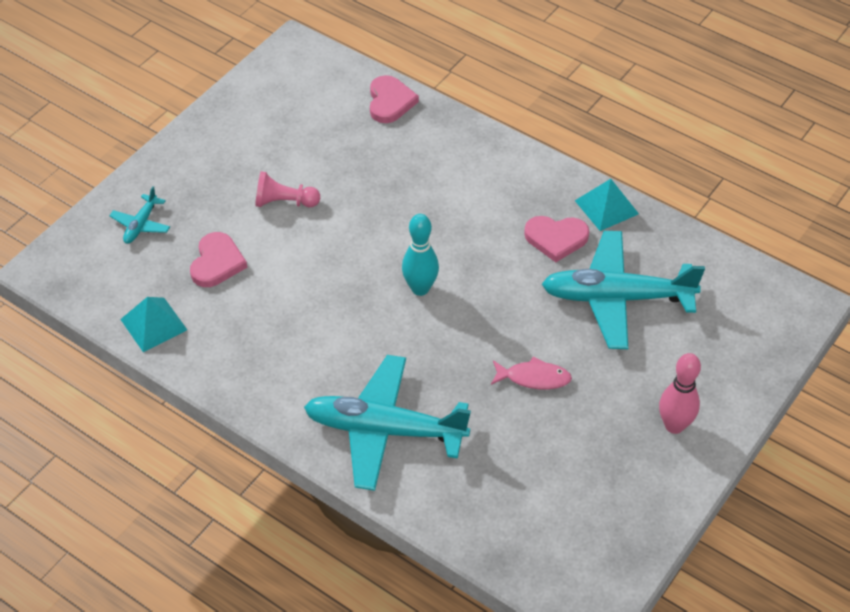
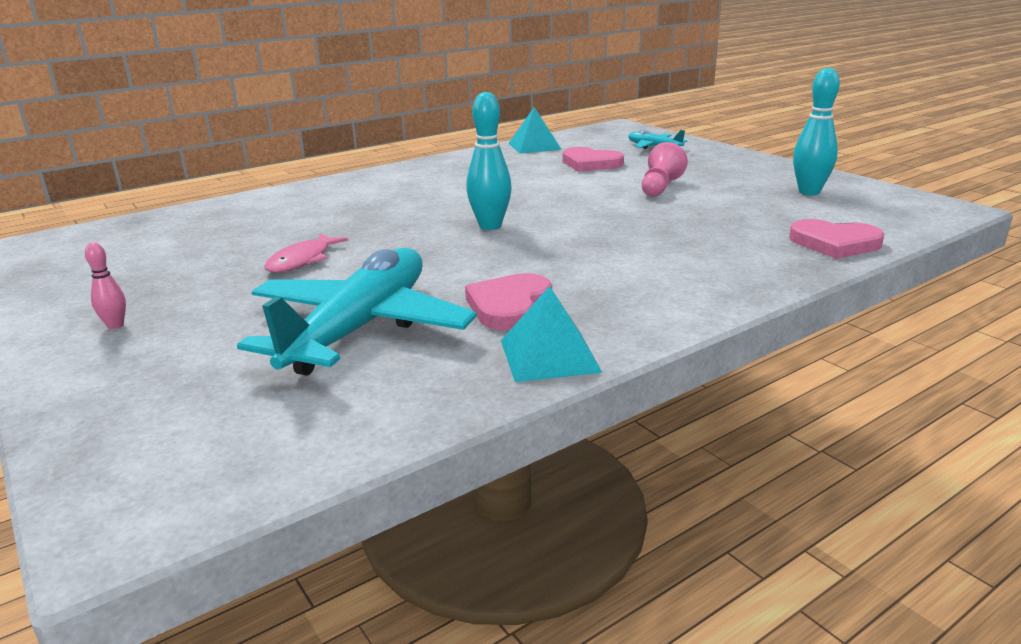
camera: 110 degrees right, 25 degrees down
(273, 114) = (809, 192): none -> turquoise bowling pin
(384, 430) = (332, 198): turquoise plane -> none
(674, 425) = (115, 326): pink bowling pin -> pink bowling pin, size x0.52

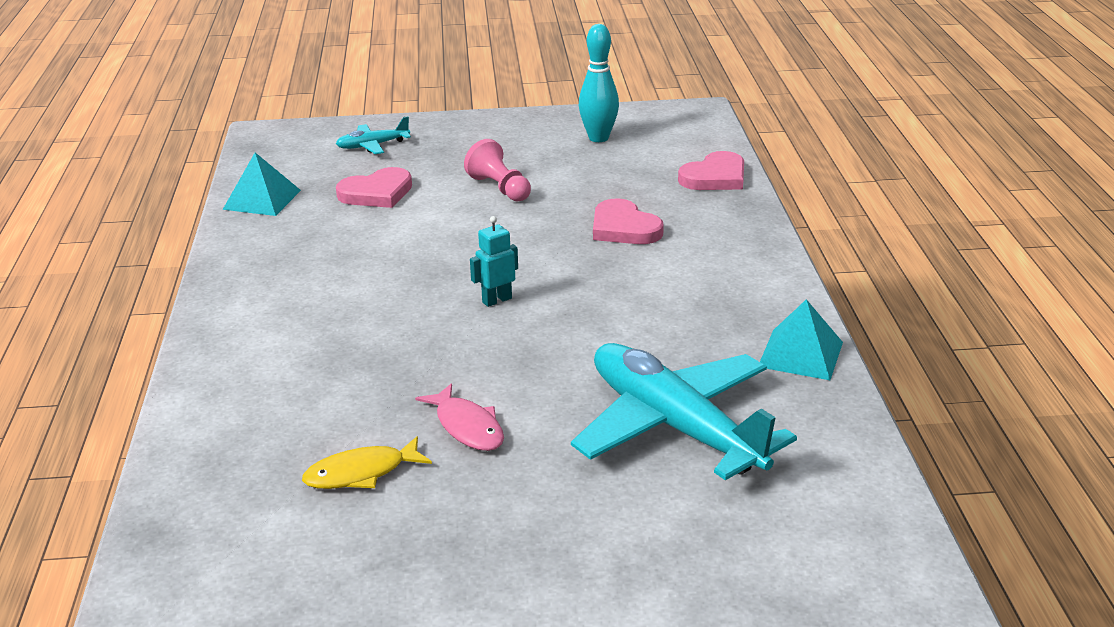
camera: 60 degrees left, 5 degrees up
(115, 326) = (530, 573): pink bowling pin -> none
(224, 247) = (361, 473): none -> yellow fish
(490, 226) = (496, 300): turquoise bowling pin -> turquoise robot
(509, 306) = (697, 345): pink heart -> pink heart (624, 228)

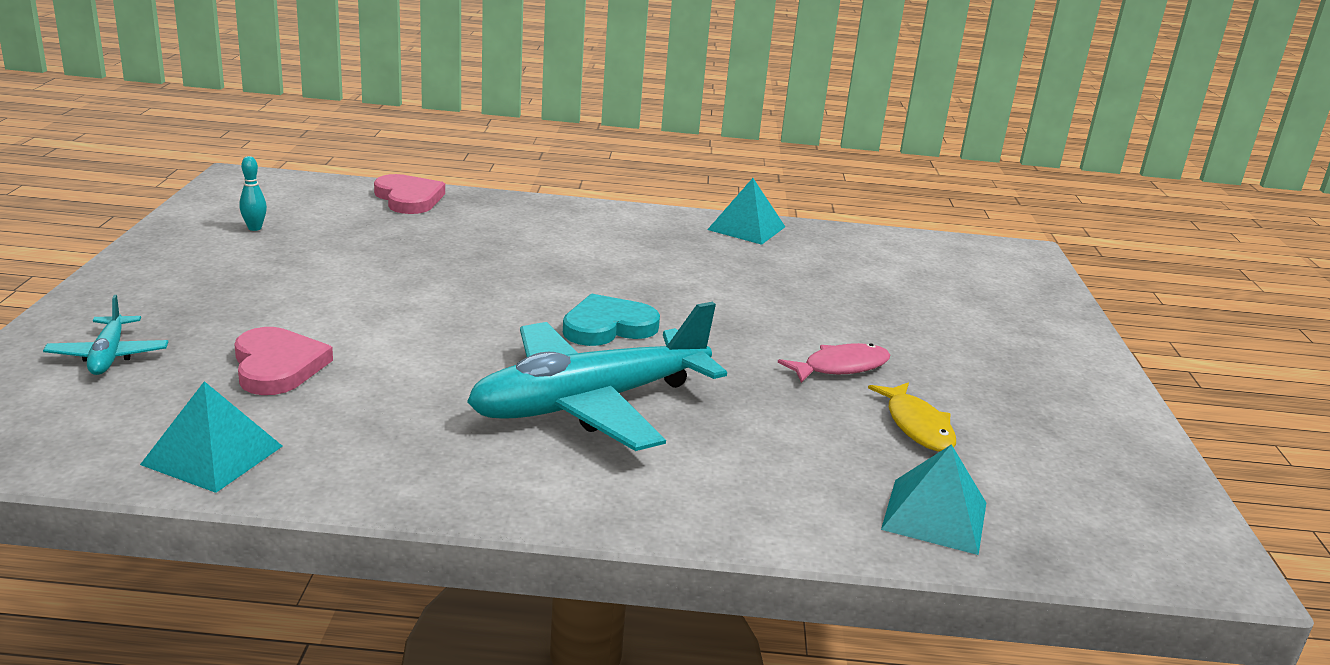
camera: 85 degrees left, 5 degrees down
(211, 479) = (935, 516): none -> turquoise pyramid
(496, 300) = (608, 326): turquoise robot -> turquoise heart
(500, 188) = (338, 293): pink pawn -> none
(598, 138) = (254, 228): turquoise bowling pin -> turquoise bowling pin, size x0.52
(624, 228) = (488, 250): pink heart -> none
(674, 426) = (844, 286): turquoise plane -> turquoise plane (589, 403)

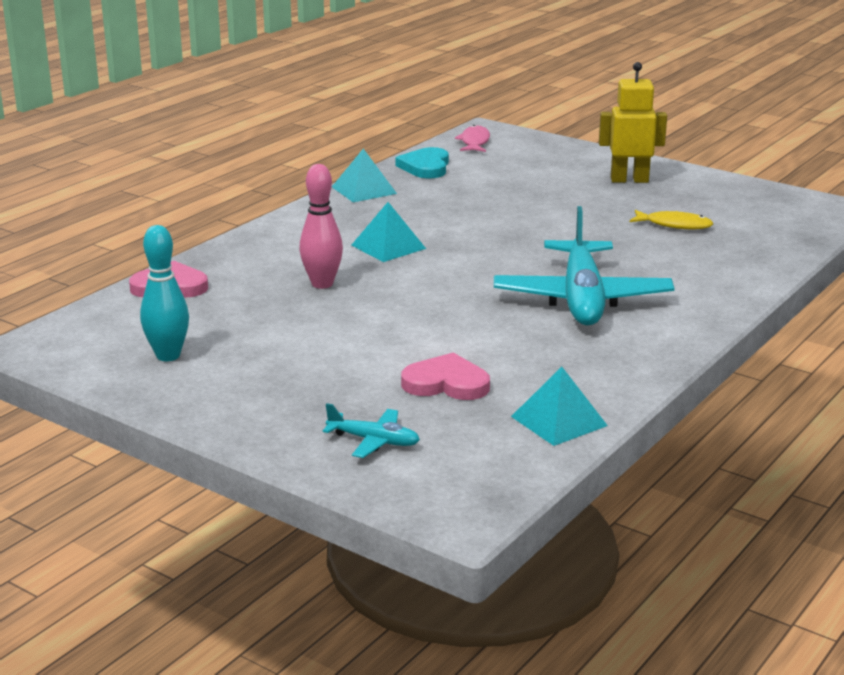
camera: 55 degrees left, 0 degrees up
(254, 228) = (168, 356): turquoise bowling pin -> turquoise bowling pin, size x1.93
(480, 256) = (322, 284): none -> pink bowling pin
(608, 326) = (481, 270): turquoise heart -> turquoise heart (425, 167)
(841, 367) = (593, 223): pink fish -> pink fish (474, 142)
(935, 516) = (763, 248): turquoise pyramid -> turquoise pyramid (388, 246)
(1021, 365) = (629, 180): none -> yellow robot

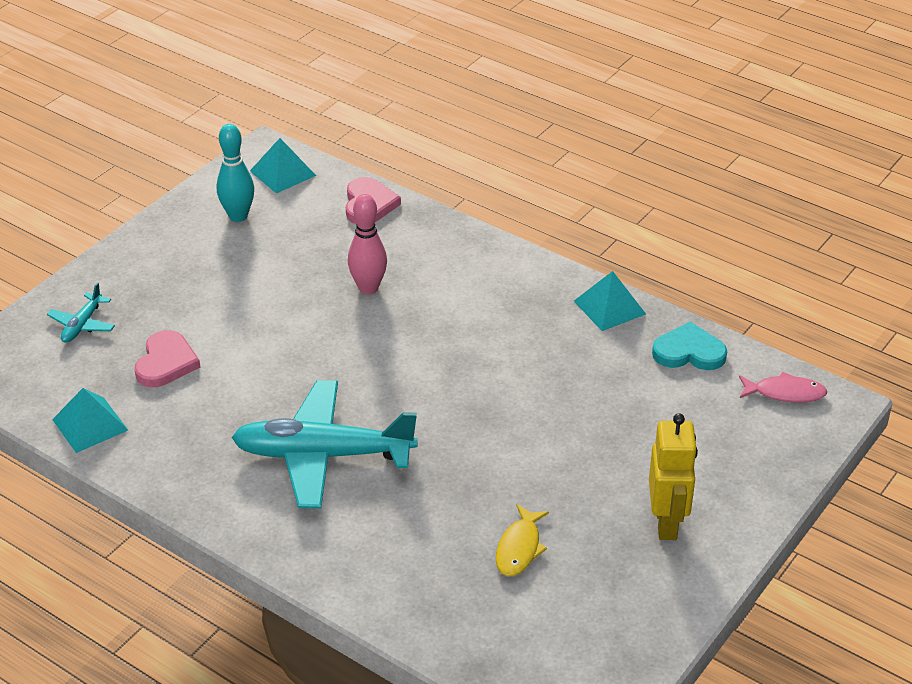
camera: 90 degrees right, 15 degrees up
(388, 246) = (455, 327): turquoise pyramid -> turquoise pyramid (282, 173)

